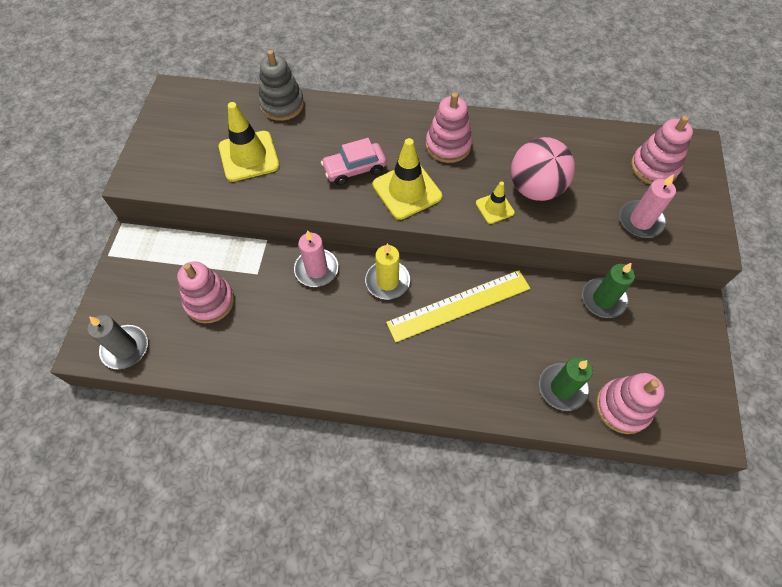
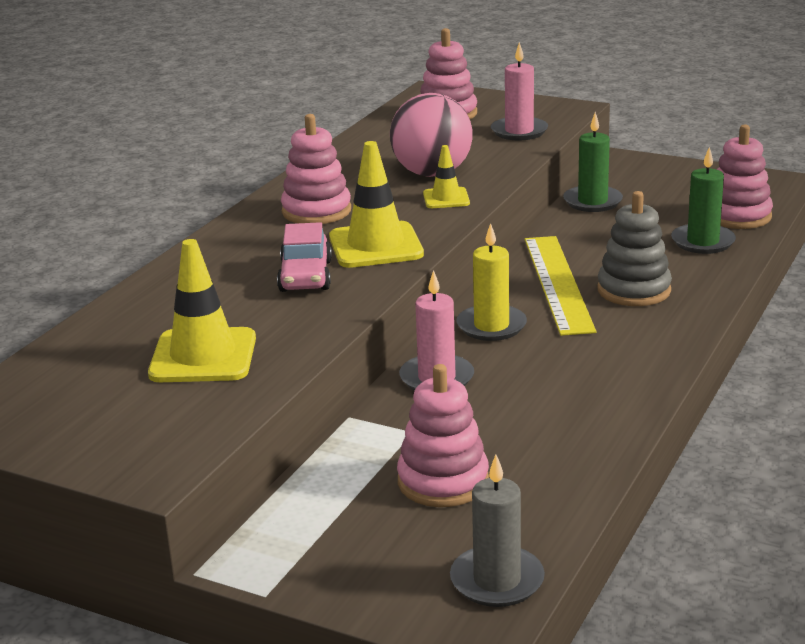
camera: 70 degrees left, 35 degrees down
(282, 104) = (113, 319): grey stacking toy -> grey stacking toy (634, 290)

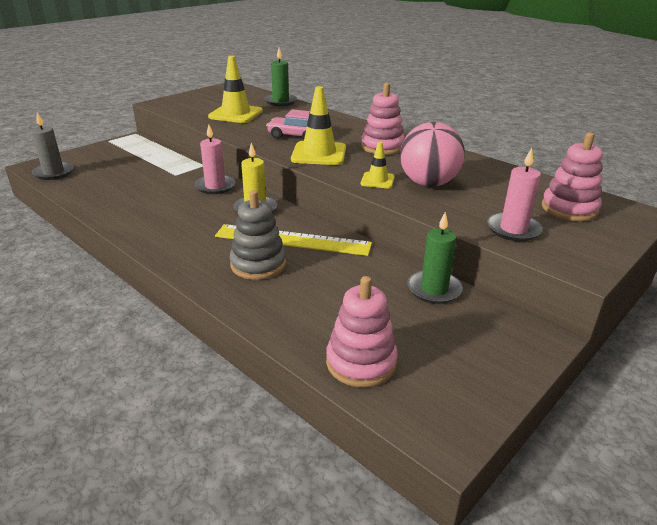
camera: 105 degrees right, 5 degrees up
(443, 481) = (129, 174): pink stacking toy -> none
(703, 242) = (316, 321): green candle -> green candle (280, 101)

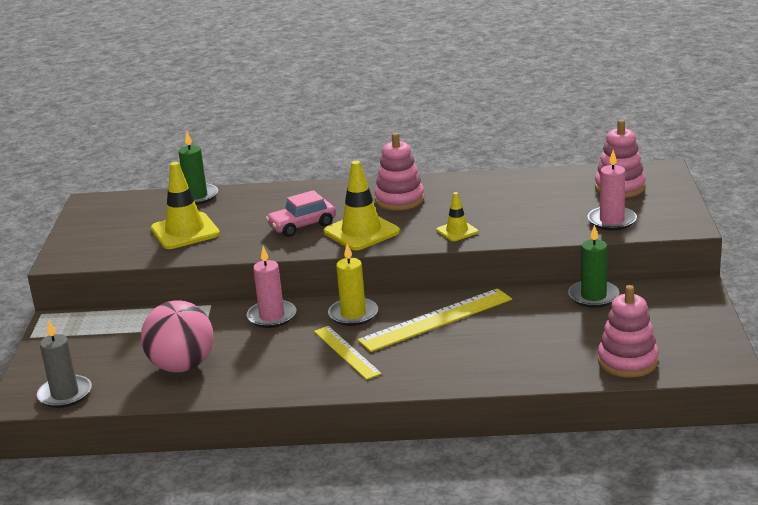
camera: 40 degrees left, 5 degrees down
(203, 228) = (346, 352): none -> yellow ruler
(258, 264) = (448, 350): grey stacking toy -> none
(428, 183) = (497, 214): pink ball -> pink ball (182, 366)

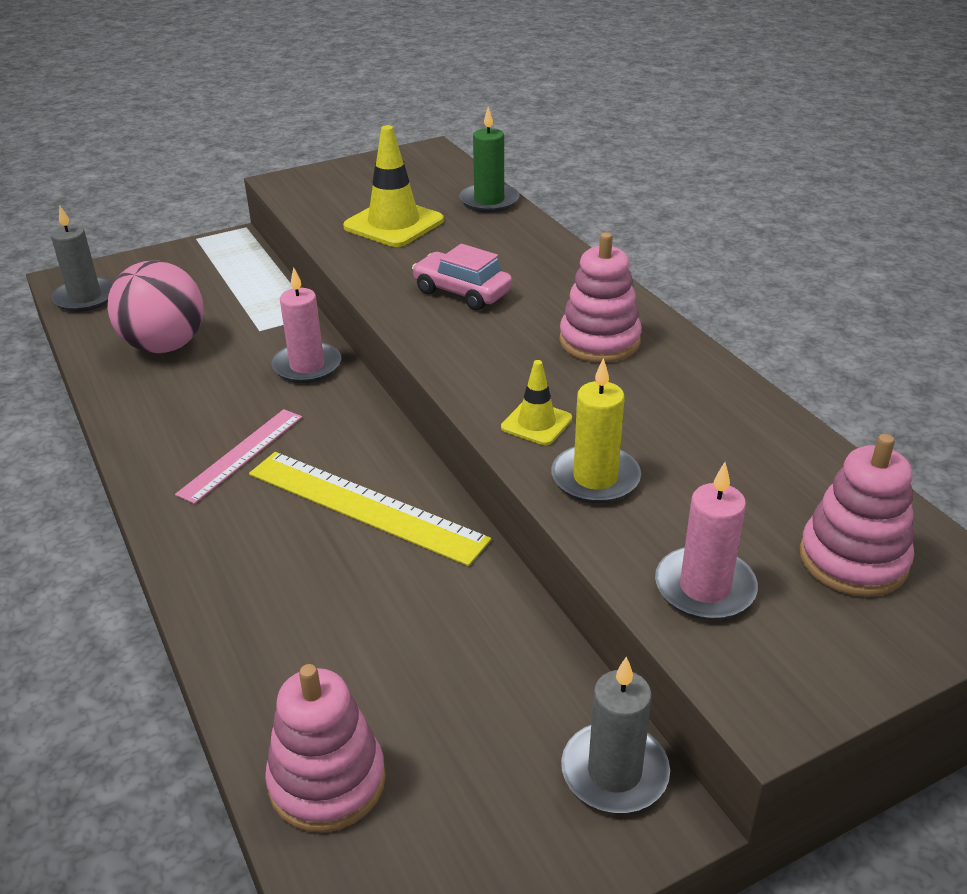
camera: 60 degrees right, 10 degrees up
(346, 352) = (241, 454): yellow ruler -> pink ruler
(353, 314) = (344, 427): yellow candle -> yellow candle (595, 478)
(361, 232) = (475, 341): yellow traffic cone -> none
(593, 296) = (536, 664): green candle -> none
(668, 293) = (614, 772): none -> grey candle

